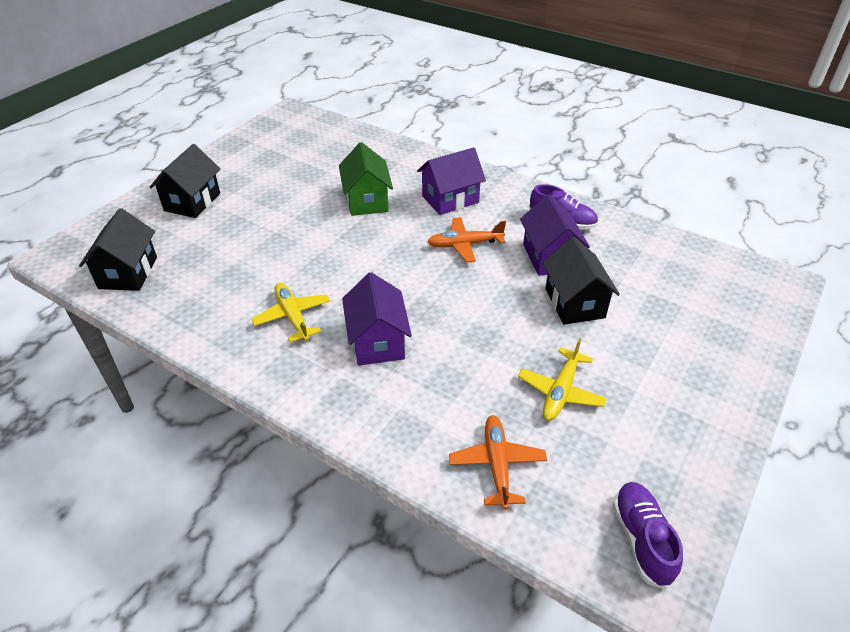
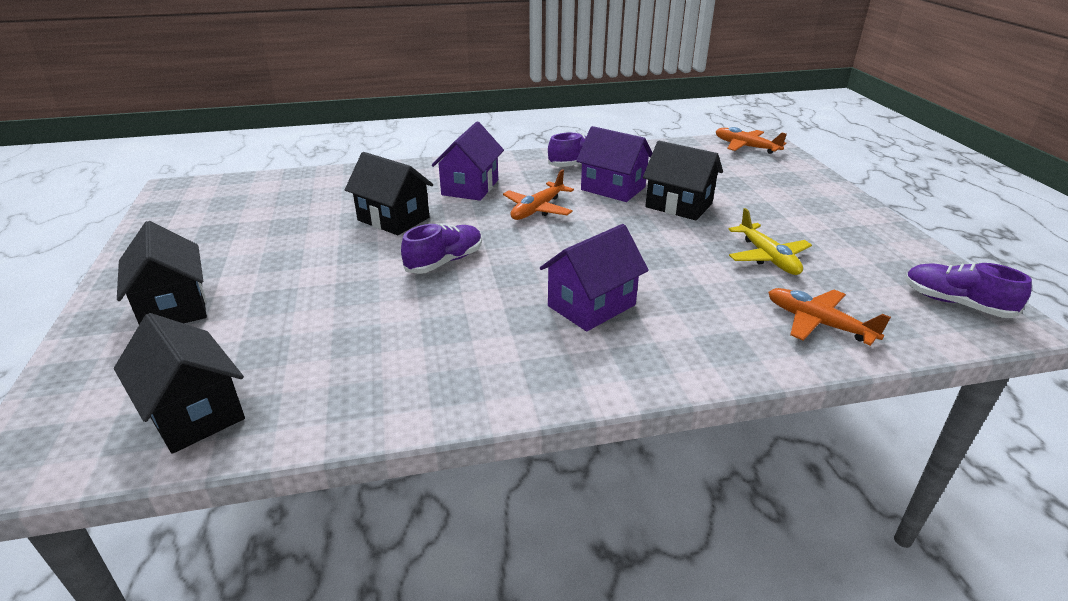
camera: 45 degrees left, 10 degrees down
(293, 317) = (481, 334): yellow plane -> none
(347, 252) = (445, 261): none -> purple shoe
(367, 201) = (393, 219): green house -> black house
(377, 341) = (591, 305): purple house -> purple house turned 75 degrees counterclockwise
(751, 281) = (746, 147): none -> orange plane

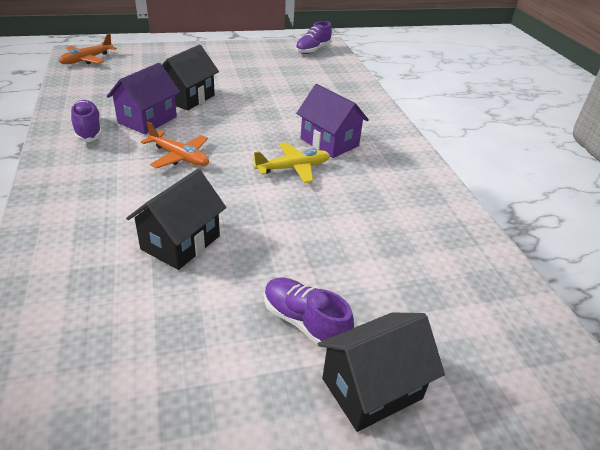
camera: 95 degrees left, 5 degrees up
(194, 413) = (504, 315): black house -> none
(445, 261) = (272, 204): purple shoe -> purple shoe (304, 322)
(470, 187) = (115, 194): purple house -> none
(767, 257) = (267, 82): yellow plane -> yellow plane (293, 168)
(818, 323) = (336, 82): orange plane -> none

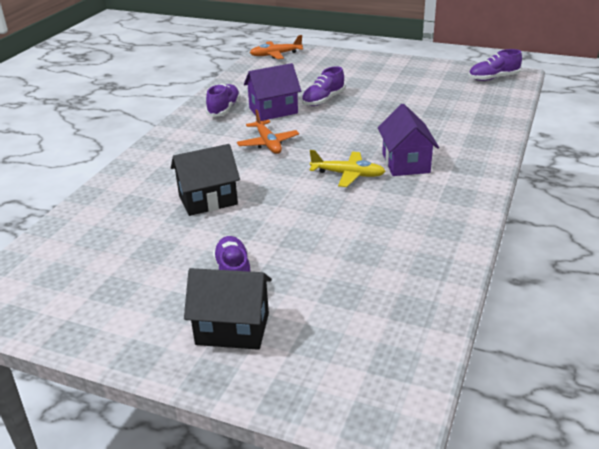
camera: 40 degrees right, 5 degrees down
(188, 98) = (323, 100): black house -> purple shoe

